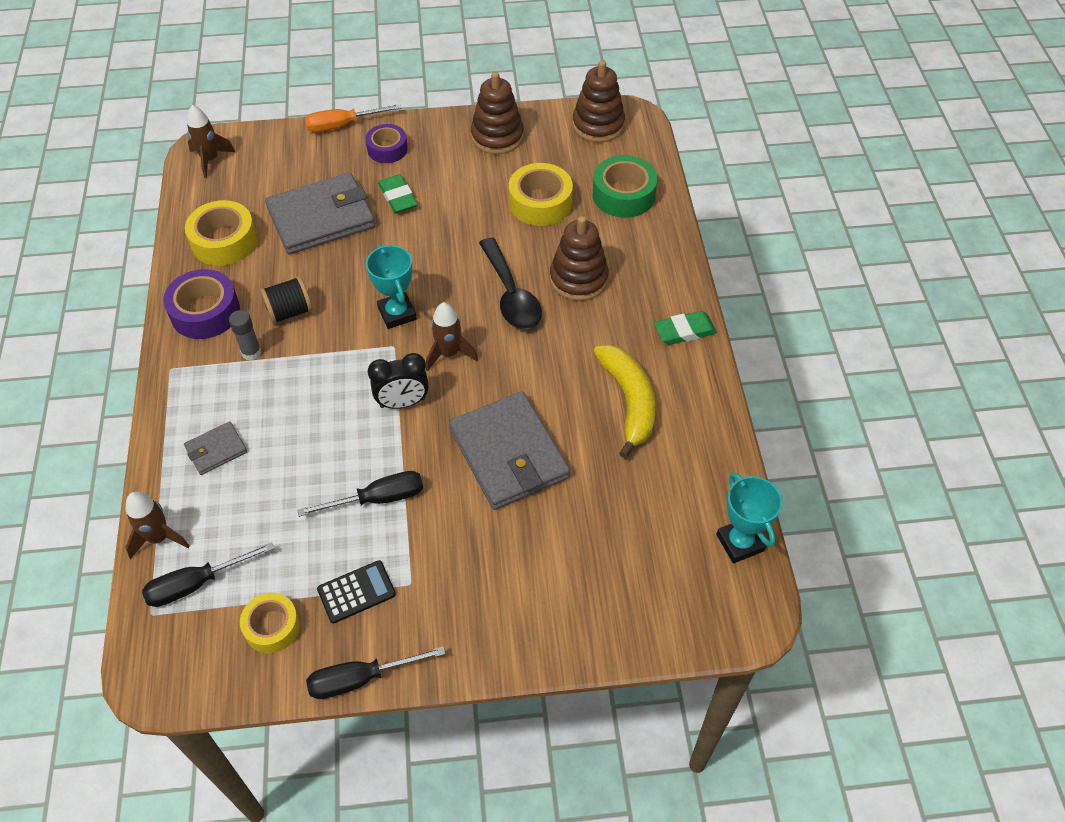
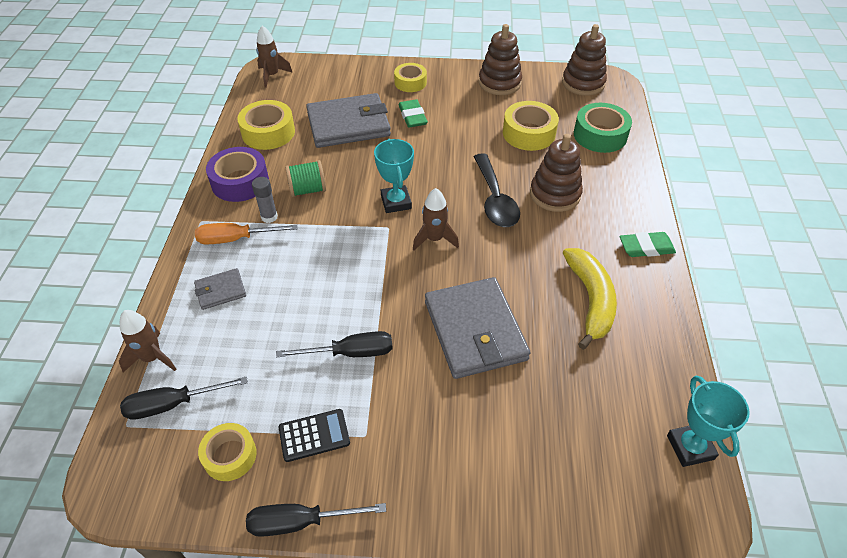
camera: 10 degrees right, 5 degrees down
(289, 312) = (307, 190): black spool -> green spool
(343, 125) = (379, 63): orange screwdriver -> orange screwdriver (236, 239)
(387, 149) = (410, 82): purple tape -> yellow tape
(402, 402) = (387, 274): black clock -> none

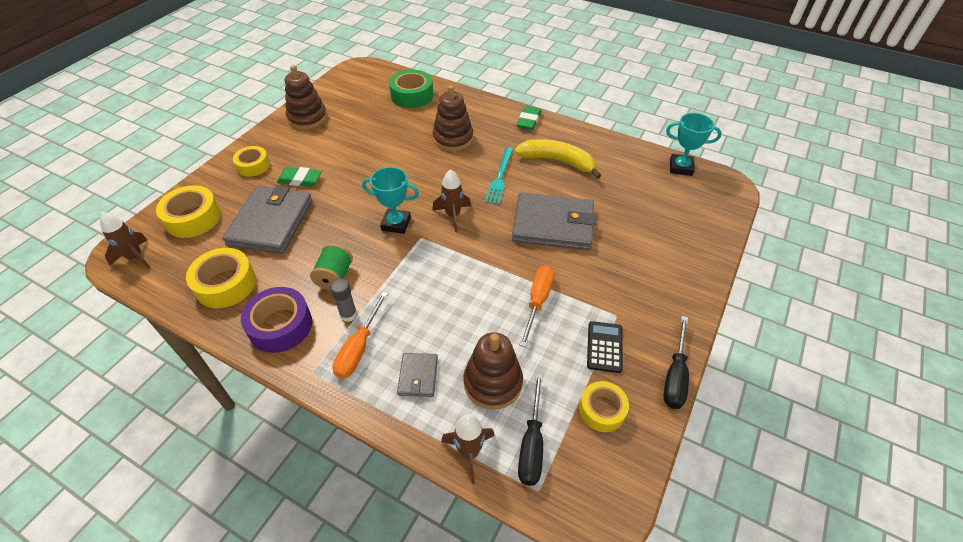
camera: 65 degrees left, 0 degrees up
(350, 353) = (537, 301): black screwdriver -> orange screwdriver
(495, 199) = (435, 169): black spoon -> none
(521, 256) = (500, 177): none -> turquoise fork
(529, 133) = (380, 126): yellow tape -> yellow tape (193, 218)
(583, 83) = (350, 80): brown stacking toy -> brown stacking toy (493, 383)

